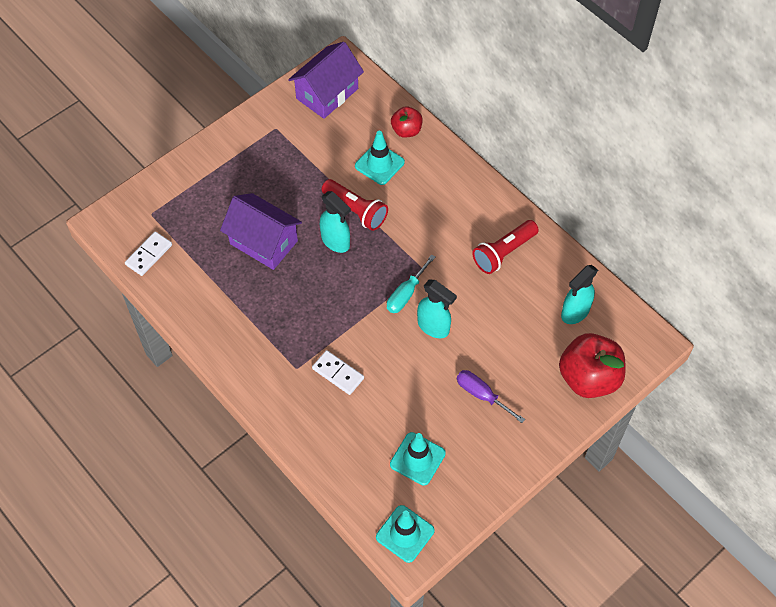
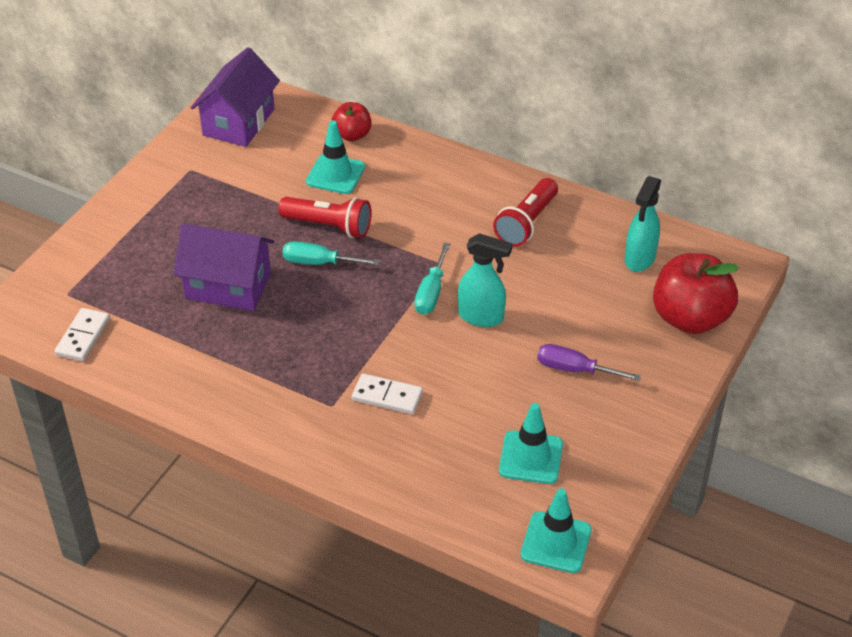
camera: 20 degrees left, 15 degrees down
(336, 241) = (319, 263): turquoise spray bottle -> turquoise screwdriver

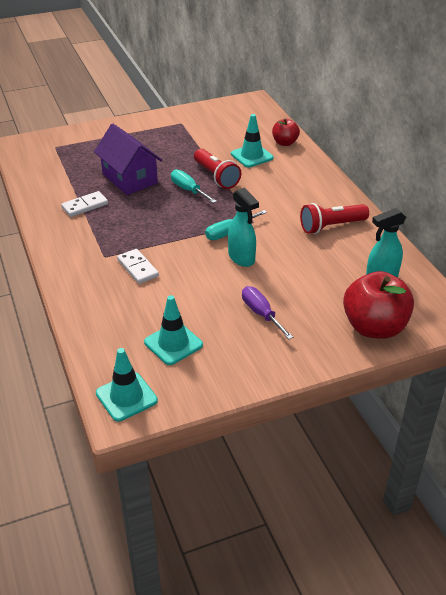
camera: 40 degrees right, 5 degrees down
(83, 337) = (36, 167): white domino -> white domino (85, 206)
(239, 122) = (233, 114): purple house -> none

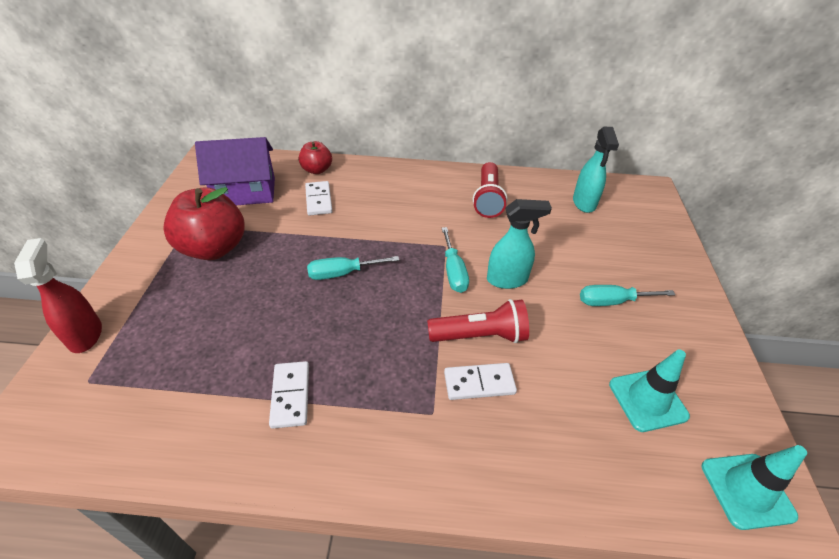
camera: 65 degrees left, 5 degrees up
(80, 133) = (86, 335): none -> red spray bottle
(130, 178) = (266, 320): purple house -> purple house (245, 192)
(216, 177) = (335, 241): red flashlight -> red flashlight (480, 336)
(252, 156) = (319, 200): turquoise traffic cone -> white domino
(261, 314) = (612, 301): purple screwdriver -> turquoise screwdriver
(374, 327) = (654, 235): red apple -> red apple (214, 248)

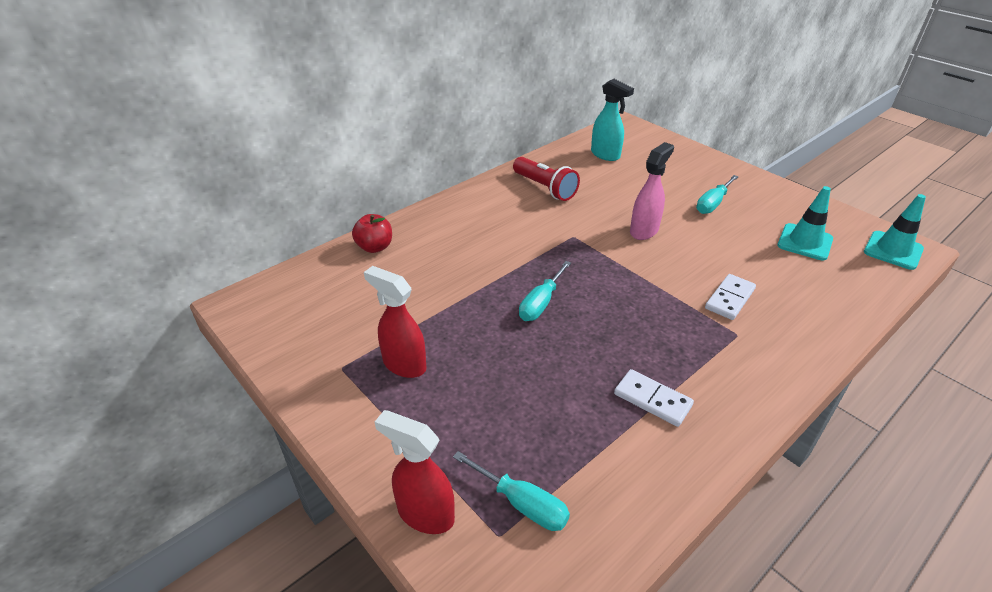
camera: 45 degrees left, 5 degrees down
(214, 248) = (404, 364): red apple -> red spray bottle
(245, 192) = (342, 305): purple house -> none
(319, 200) = (422, 268): white domino -> none
(453, 271) = (607, 248): turquoise screwdriver -> turquoise screwdriver (522, 503)
(480, 336) = (686, 273): red flashlight -> none
(507, 280) = (644, 230): turquoise spray bottle -> pink spray bottle

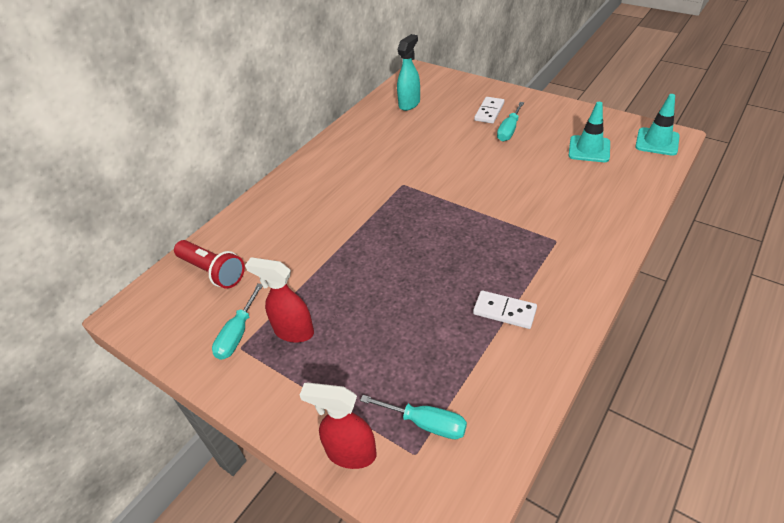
camera: 10 degrees left, 5 degrees up
(375, 247) = (234, 232): red apple -> none
(541, 303) = (392, 250): turquoise screwdriver -> turquoise screwdriver (237, 334)
(545, 188) = (366, 145): red flashlight -> red flashlight (213, 272)
(605, 155) = (409, 104): turquoise spray bottle -> turquoise spray bottle turned 90 degrees counterclockwise
(644, 230) = (460, 166): pink spray bottle -> none
(729, 299) = (542, 211): white domino -> white domino (489, 112)

